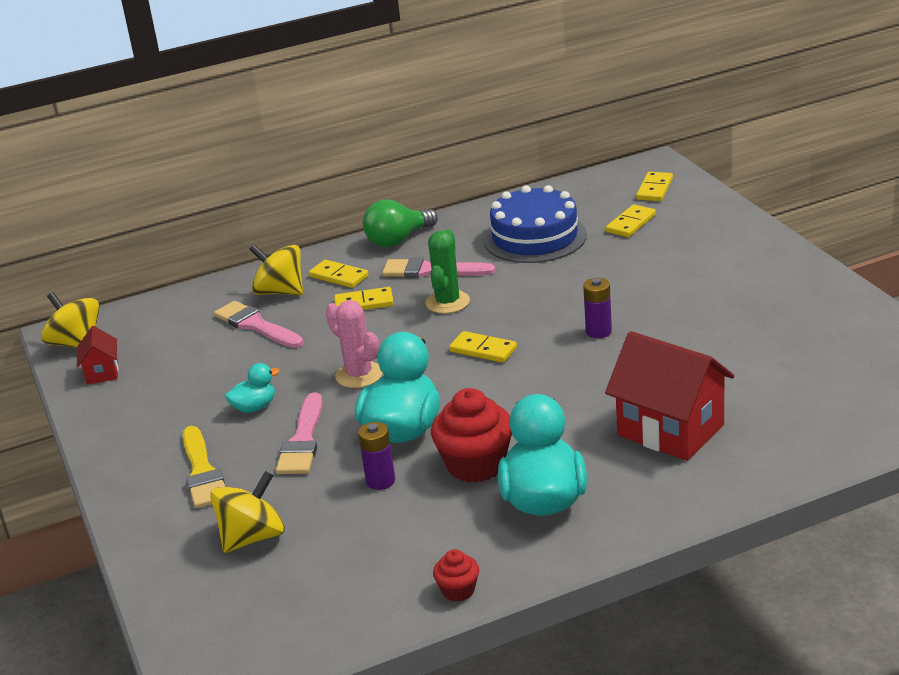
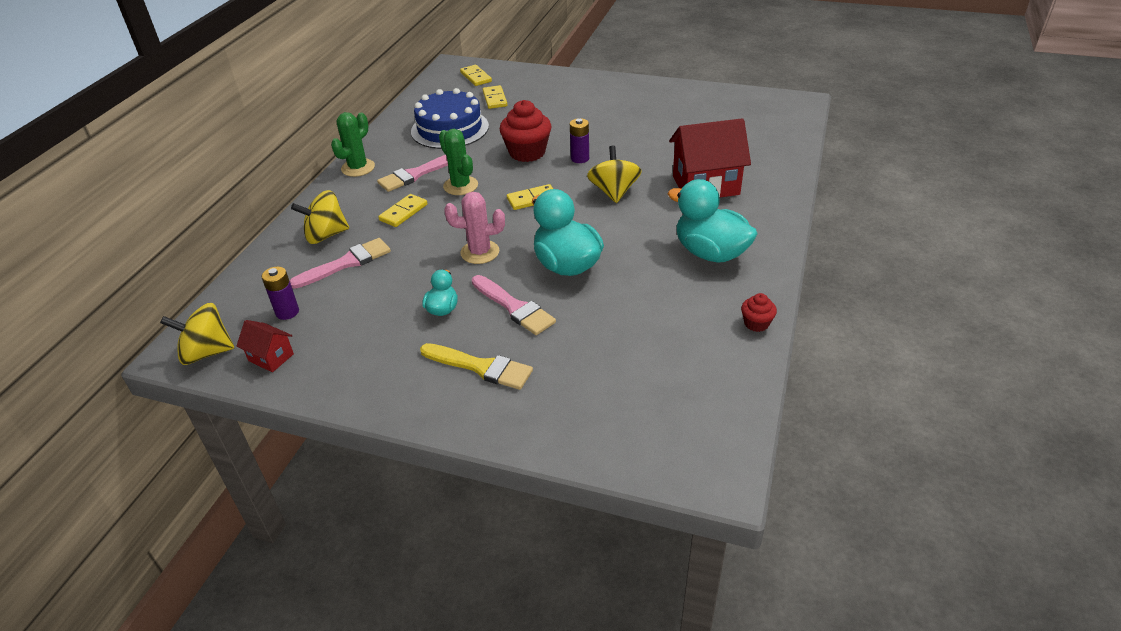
camera: 50 degrees left, 10 degrees up
(252, 537) = (590, 379): yellow spinning top -> yellow spinning top (614, 192)
(256, 325) = (346, 263): pink brush -> pink brush turned 150 degrees clockwise
(339, 276) = (354, 206): yellow domino -> none
(380, 481) = (606, 299): purple battery -> purple battery (287, 312)
(398, 240) = (358, 168): green light bulb -> green cactus
(475, 465) = (643, 258): red cupcake -> red cupcake (527, 152)

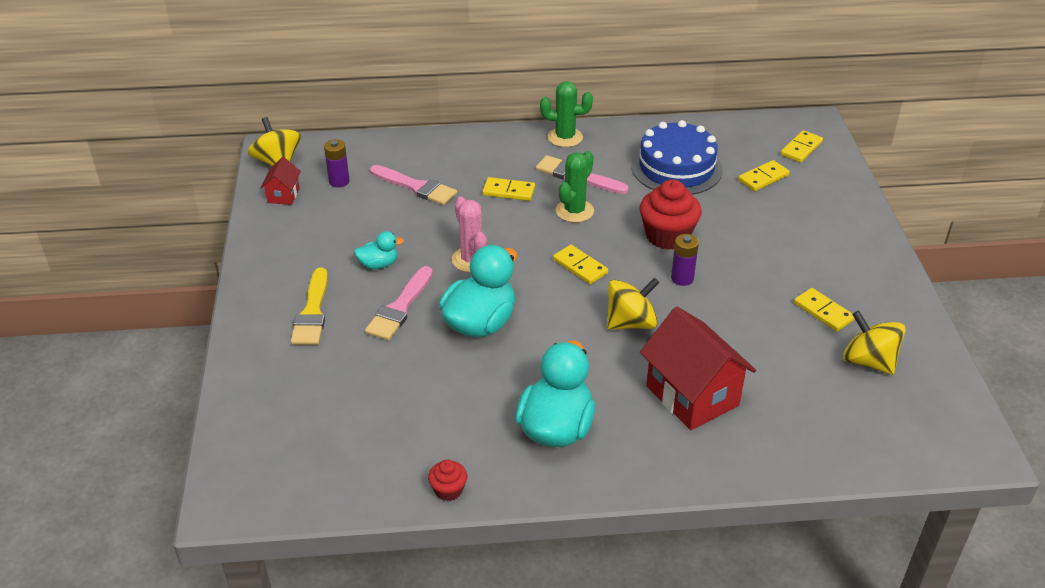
camera: 65 degrees right, 0 degrees up
(326, 235) = (450, 160): yellow spinning top -> yellow spinning top (868, 361)
(651, 115) = (823, 311): none -> yellow domino

